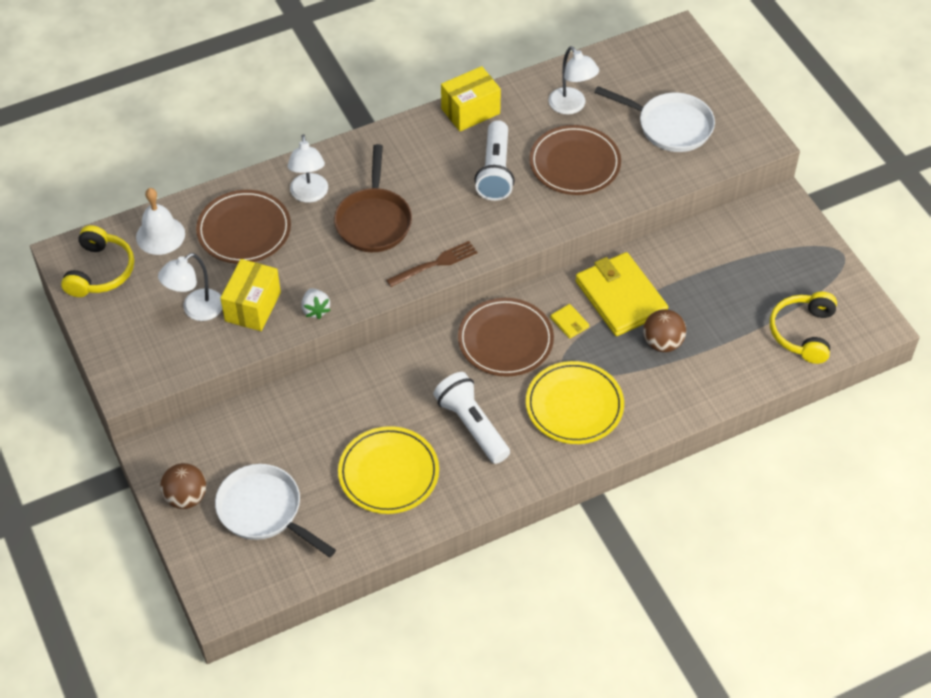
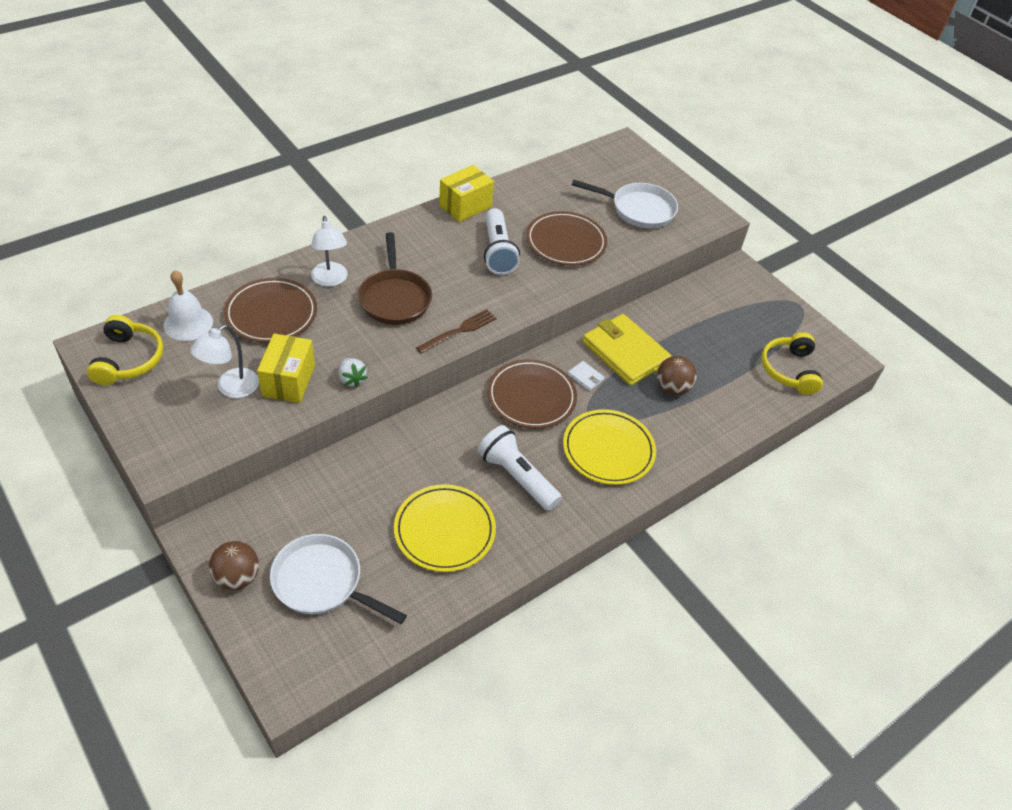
camera: 15 degrees left, 5 degrees down
(569, 322) = (585, 377): yellow wallet -> white wallet
(571, 106) = (551, 199): white lamp -> none

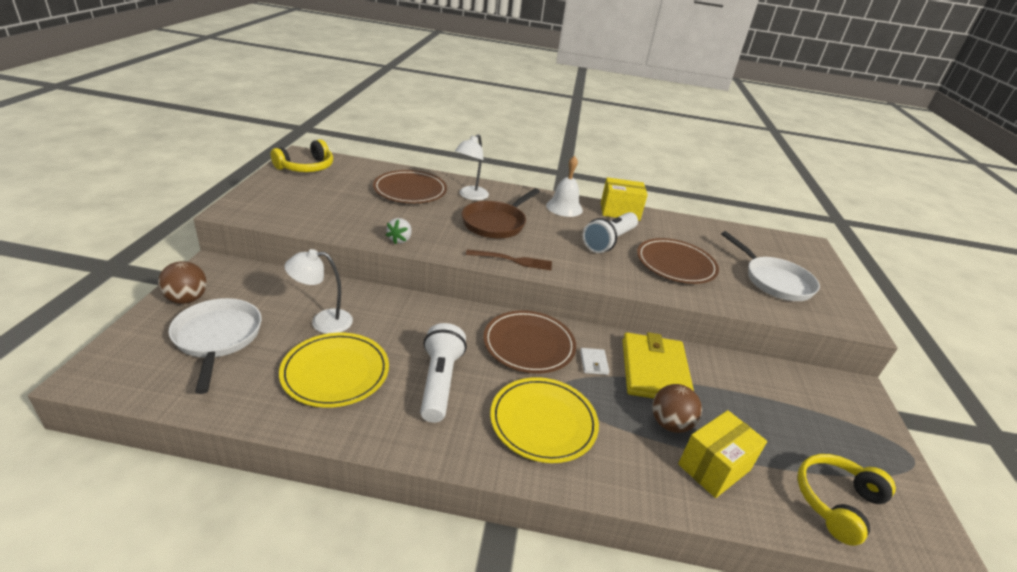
camera: 45 degrees right, 15 degrees down
(188, 323) = (361, 171): white bell -> white bell (564, 207)
(231, 388) = (329, 204): white lamp -> white lamp (323, 321)
(288, 381) = (363, 219): yellow box -> yellow box (714, 467)

